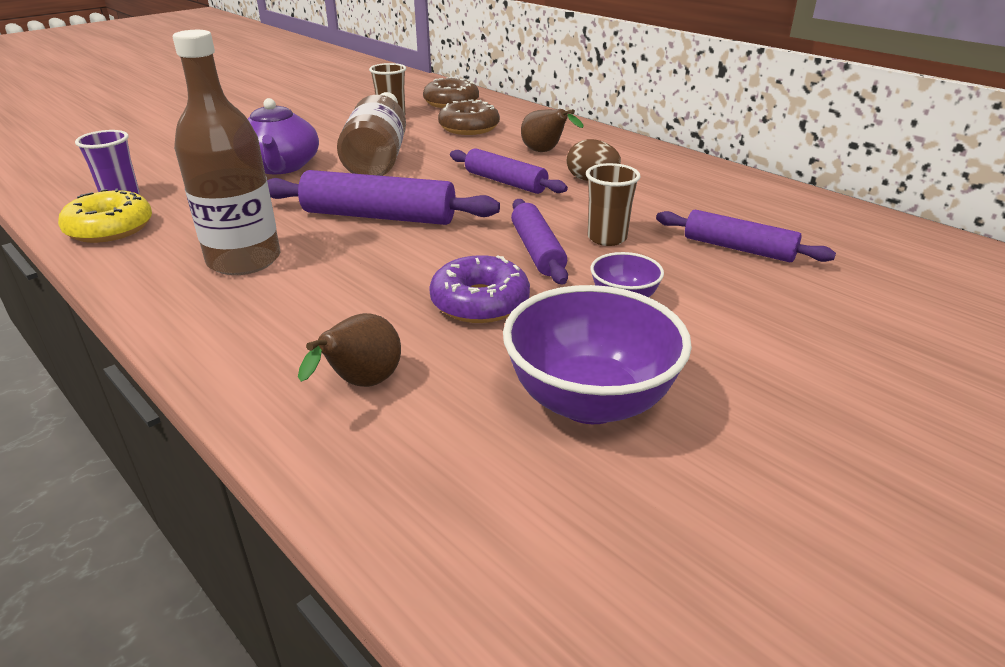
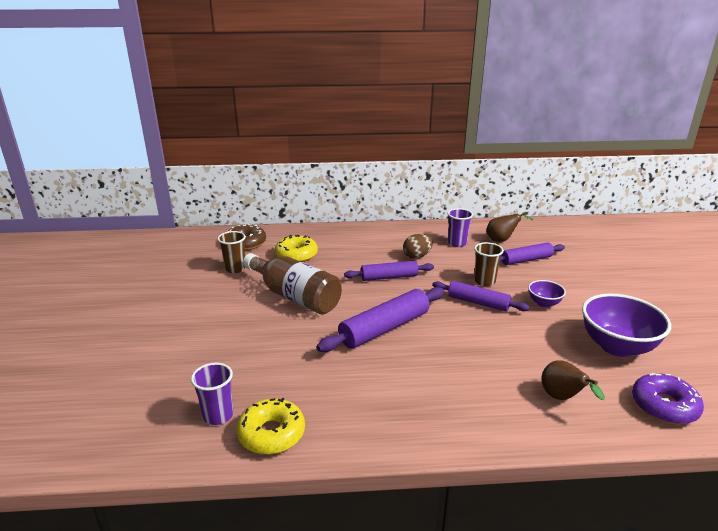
camera: 50 degrees left, 5 degrees down
(244, 260) = (389, 392): brown bottle -> none
(280, 167) = (260, 334): purple teapot -> none
(469, 128) = (296, 255): brown donut -> yellow donut
(480, 302) = (514, 338): purple donut -> purple donut (664, 406)
(545, 152) = (366, 251): brown pear -> brown pear (502, 240)
(682, 190) = (457, 243): none -> purple cup

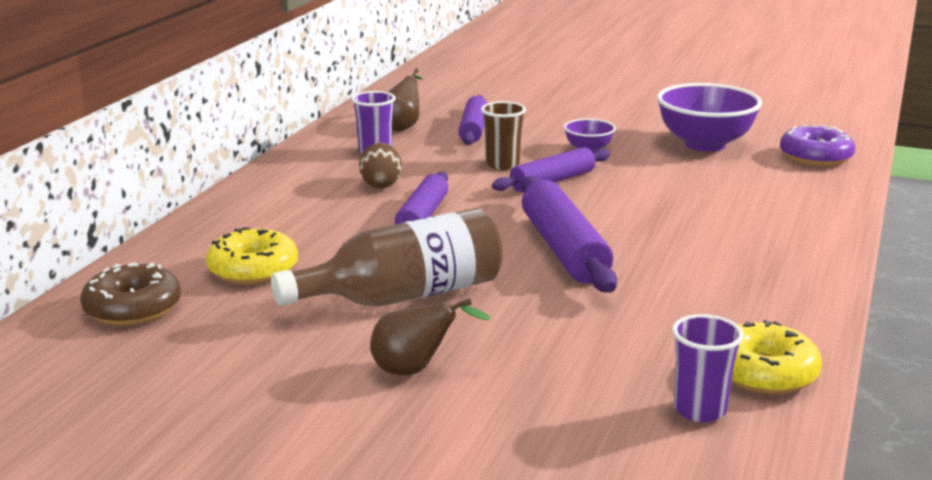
camera: 65 degrees left, 5 degrees down
(235, 269) = (231, 334): brown cup -> none
(562, 398) = (780, 193): brown pear -> brown pear (415, 370)

